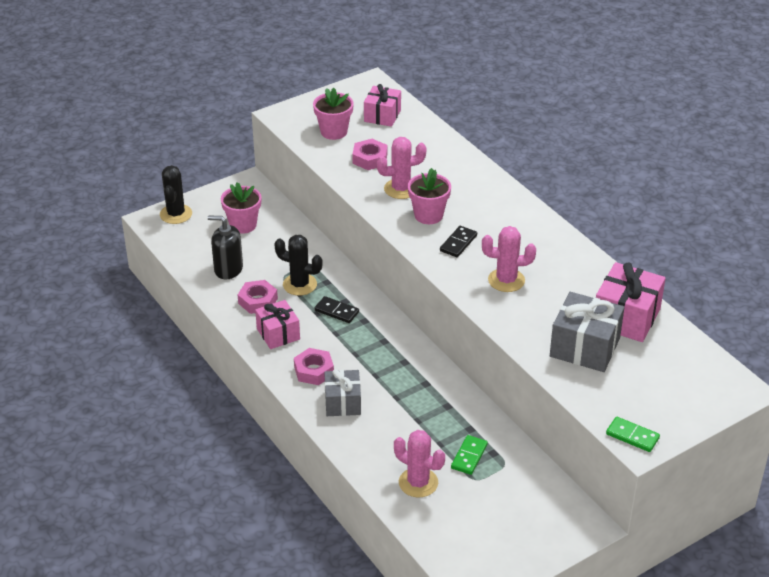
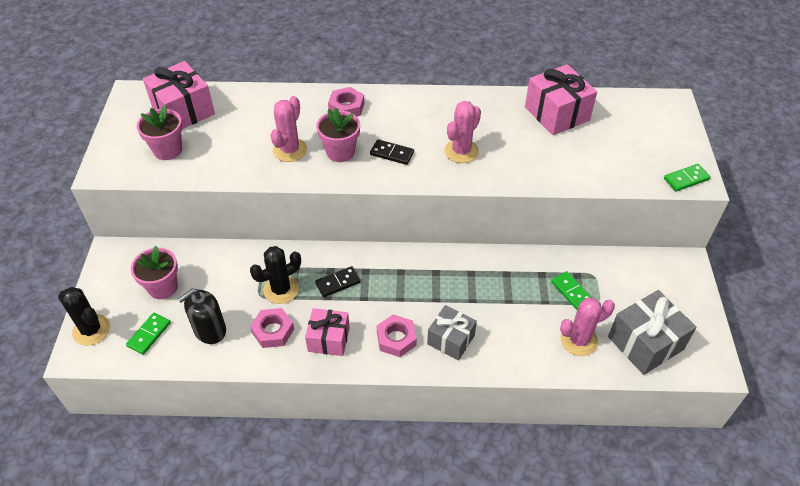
camera: 55 degrees left, 10 degrees up
(197, 242) = (149, 334): none -> green domino
(370, 159) = (230, 147): pink nut -> pink nut (346, 107)
(382, 116) = (183, 111): pink gift -> pink gift, size x1.52
(458, 243) = (392, 154): black domino -> black domino turned 45 degrees counterclockwise
(584, 347) = (572, 151): grey gift -> grey gift (645, 343)

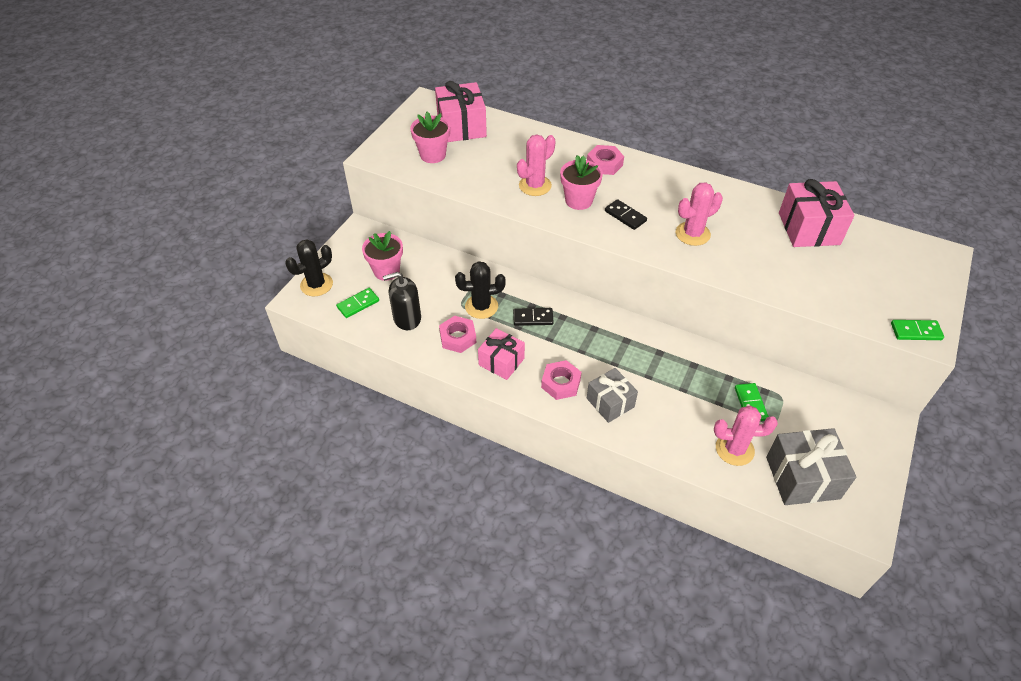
camera: 25 degrees right, 0 degrees up
(91, 330) = (316, 285): black cactus -> black cactus turned 75 degrees clockwise

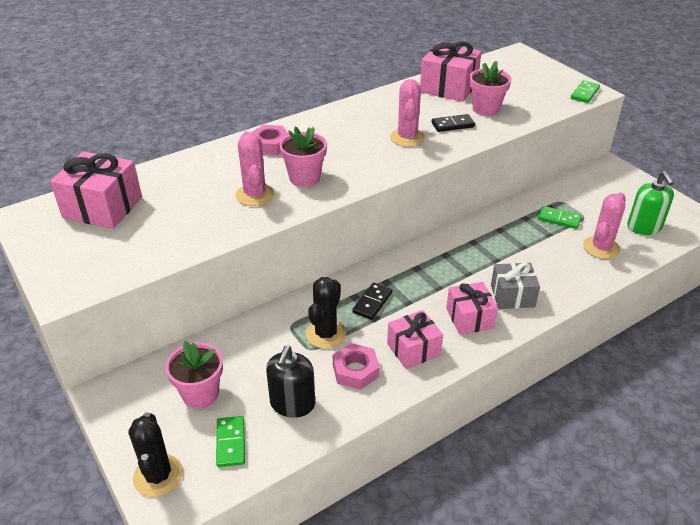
camera: 60 degrees left, 10 degrees down
(433, 155) = (123, 245): pink flower pot -> pink flower pot (486, 109)
(561, 383) = (469, 318): pink nut -> pink gift
(625, 216) = (352, 161): black domino -> black domino (452, 125)
(802, 478) = (644, 227): grey gift -> green soap dispenser

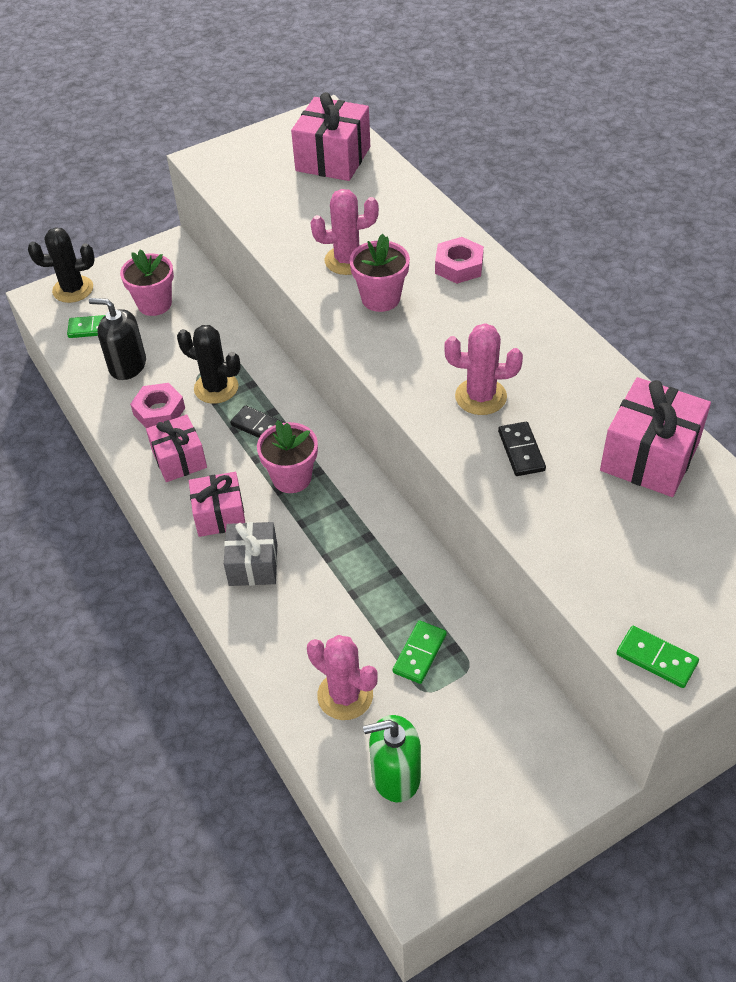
camera: 95 degrees right, 10 degrees up
(486, 109) = (577, 498): pink flower pot -> pink flower pot (291, 478)

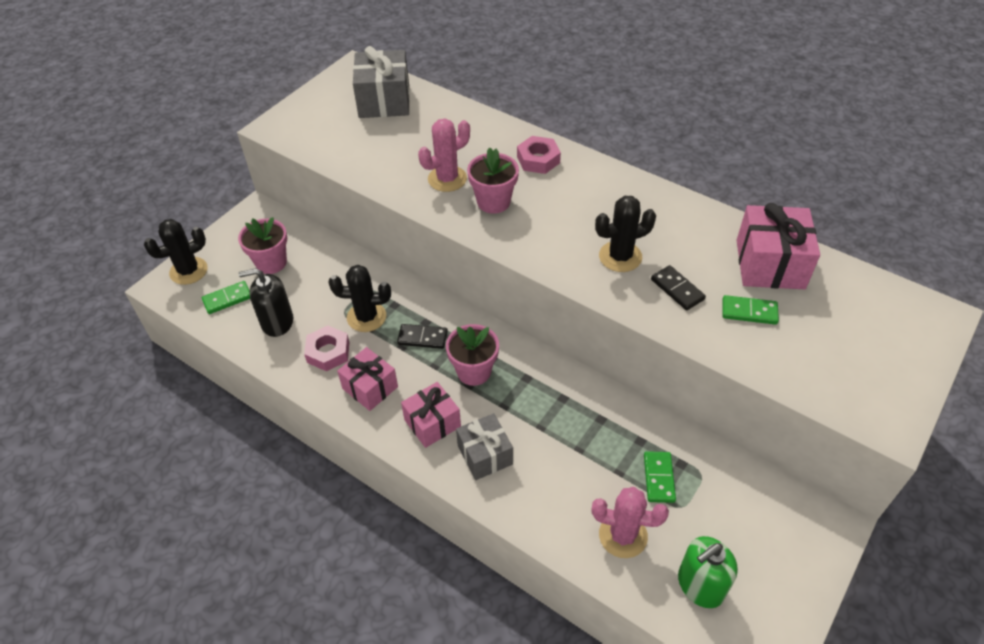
camera: 25 degrees left, 0 degrees up
(333, 159) = (384, 101): pink gift -> grey gift
(480, 397) = (620, 257): pink cactus -> black cactus
(656, 658) = (875, 415): green domino -> green domino (749, 312)

